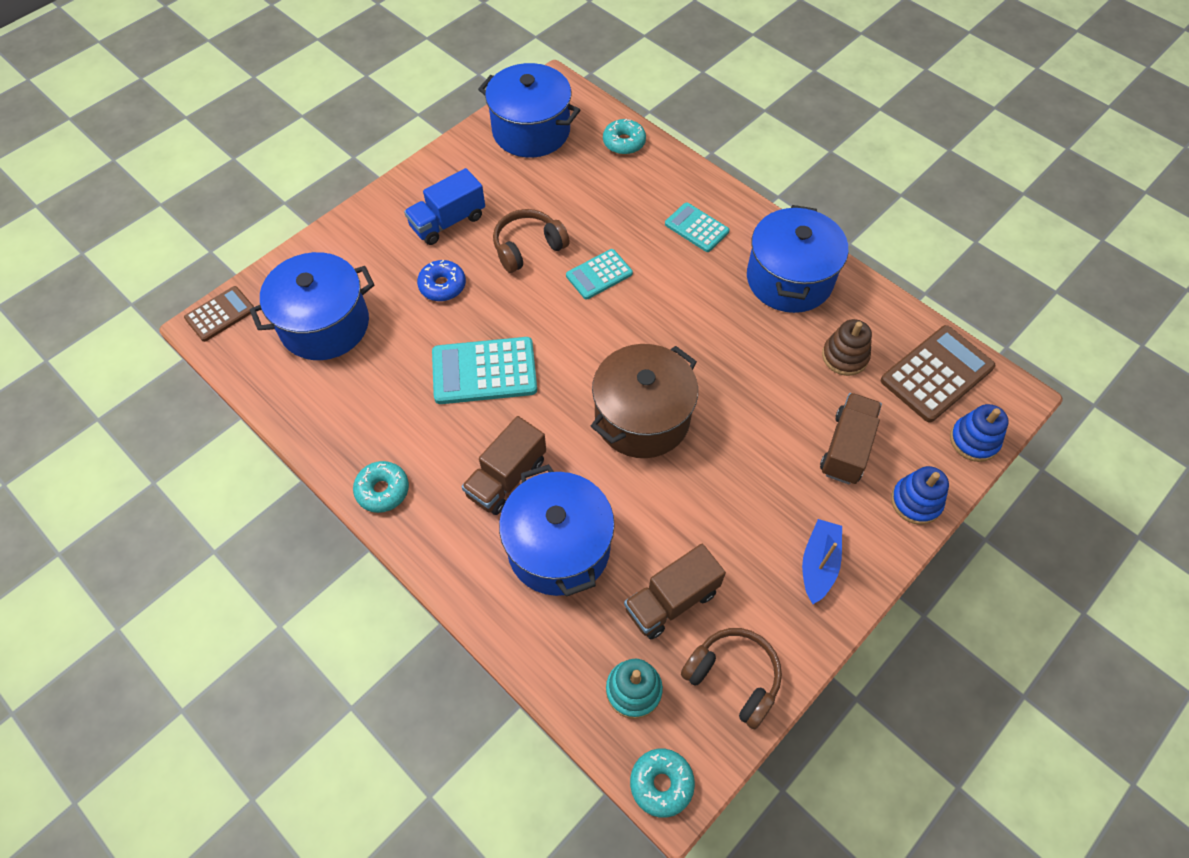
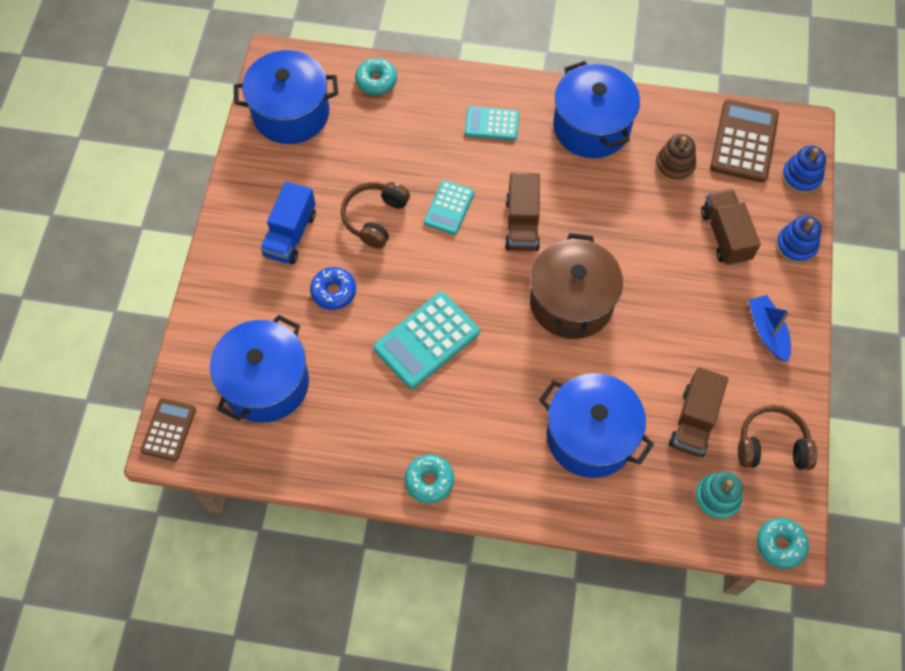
camera: 35 degrees left, 5 degrees up
(506, 478) = (512, 410): brown truck -> brown truck (522, 224)

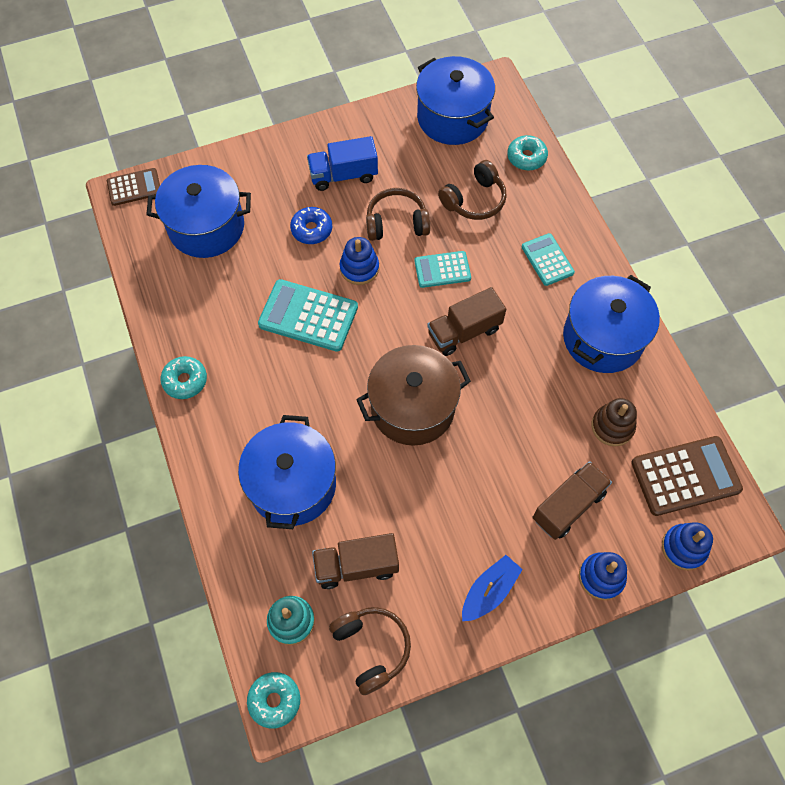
camera: 60 degrees right, 0 degrees up
(393, 144) = (474, 200): none -> brown headphones
(403, 273) = (359, 268): none -> blue stacking toy

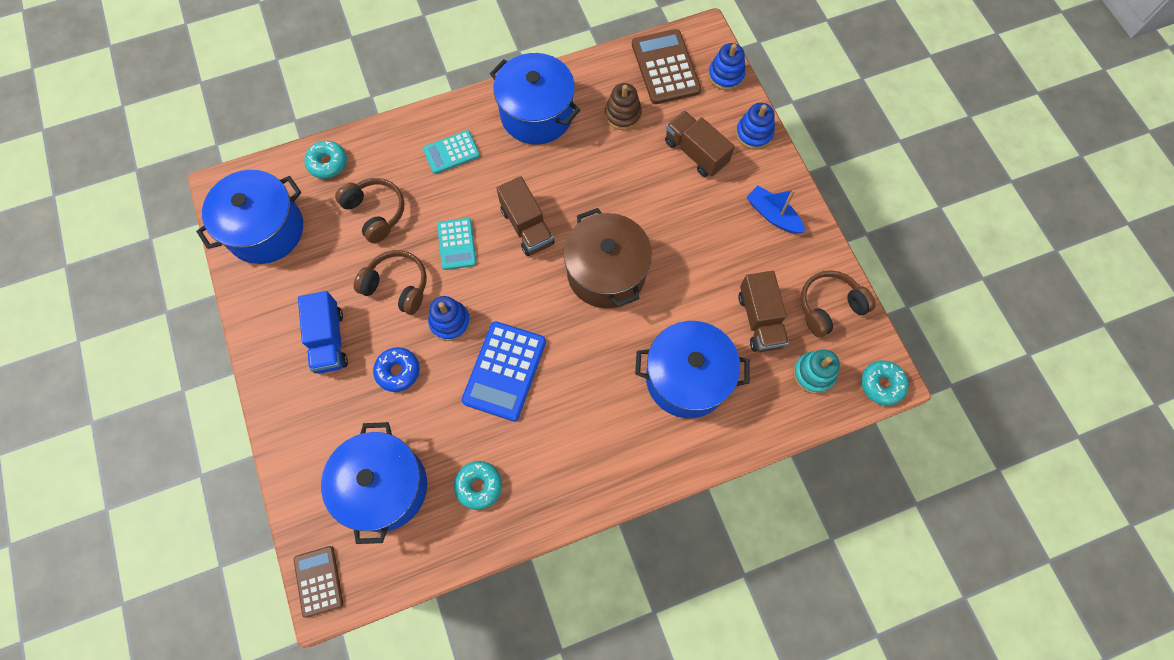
camera: 90 degrees left, 5 degrees up
(185, 380) = (577, 493): turquoise donut -> turquoise donut (479, 486)
(308, 316) = (504, 371): turquoise calculator -> blue calculator
(396, 223) = (397, 286): brown headphones -> brown headphones turned 120 degrees clockwise

